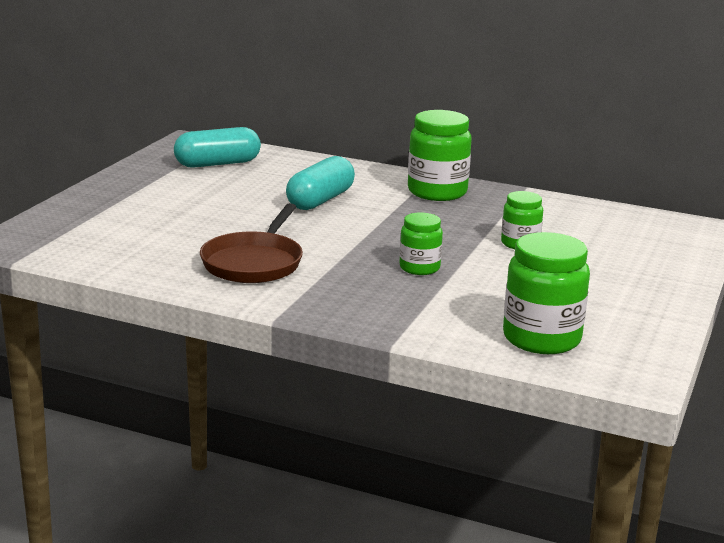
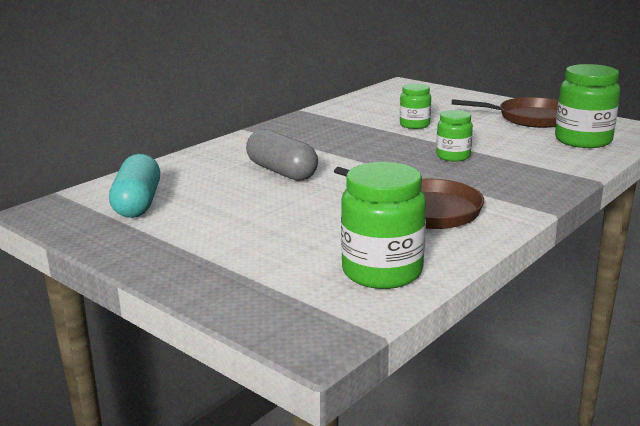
camera: 70 degrees left, 0 degrees up
(320, 200) = (282, 171): turquoise capsule -> grey capsule
(437, 192) = (292, 133): green jar -> green jar (382, 272)
(614, 307) = (530, 118): none -> brown pan

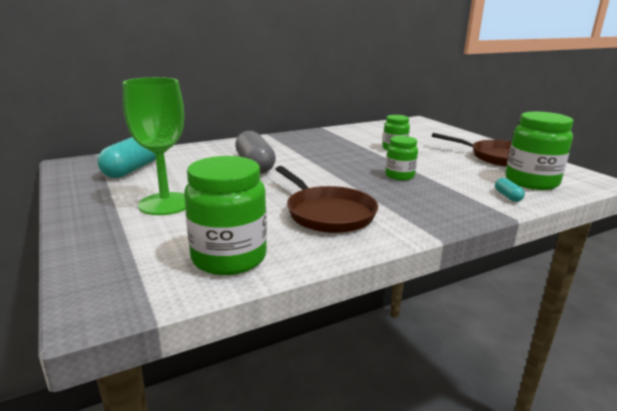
camera: 20 degrees right, 0 degrees up
(240, 234) = (165, 204): none -> green goblet
(574, 160) = (507, 196): none -> turquoise capsule

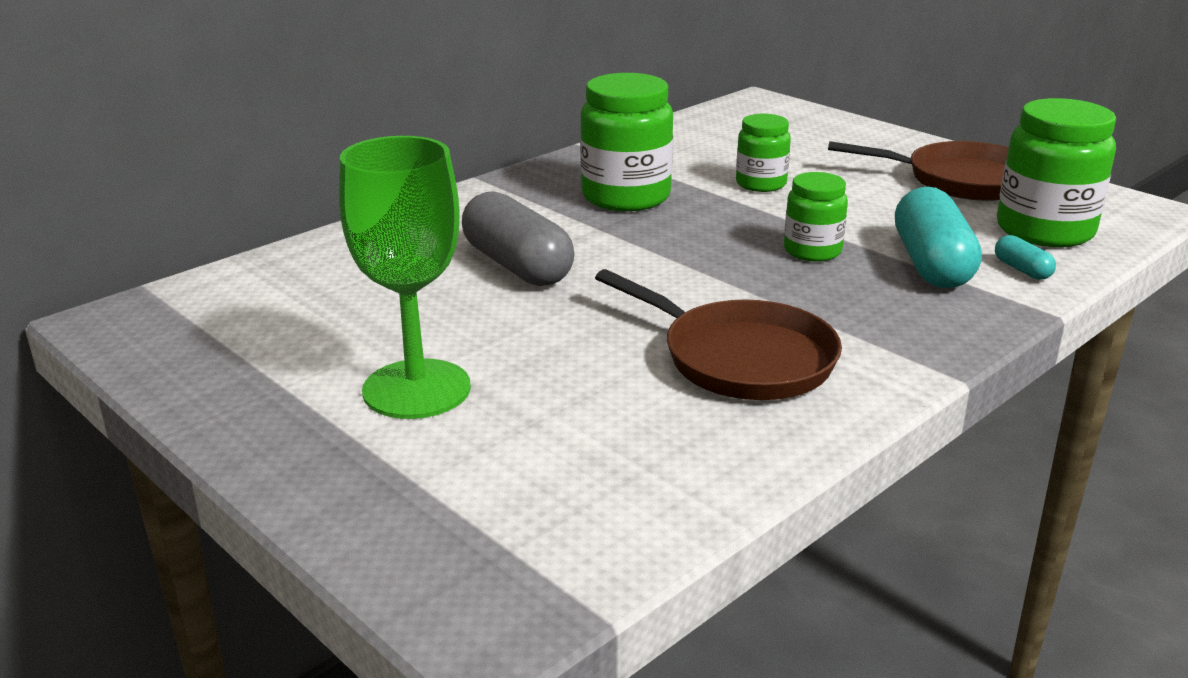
camera: 15 degrees left, 5 degrees up
(132, 169) = (267, 315): turquoise capsule -> turquoise capsule (932, 264)
(229, 258) = (637, 483): green jar -> green jar (626, 197)

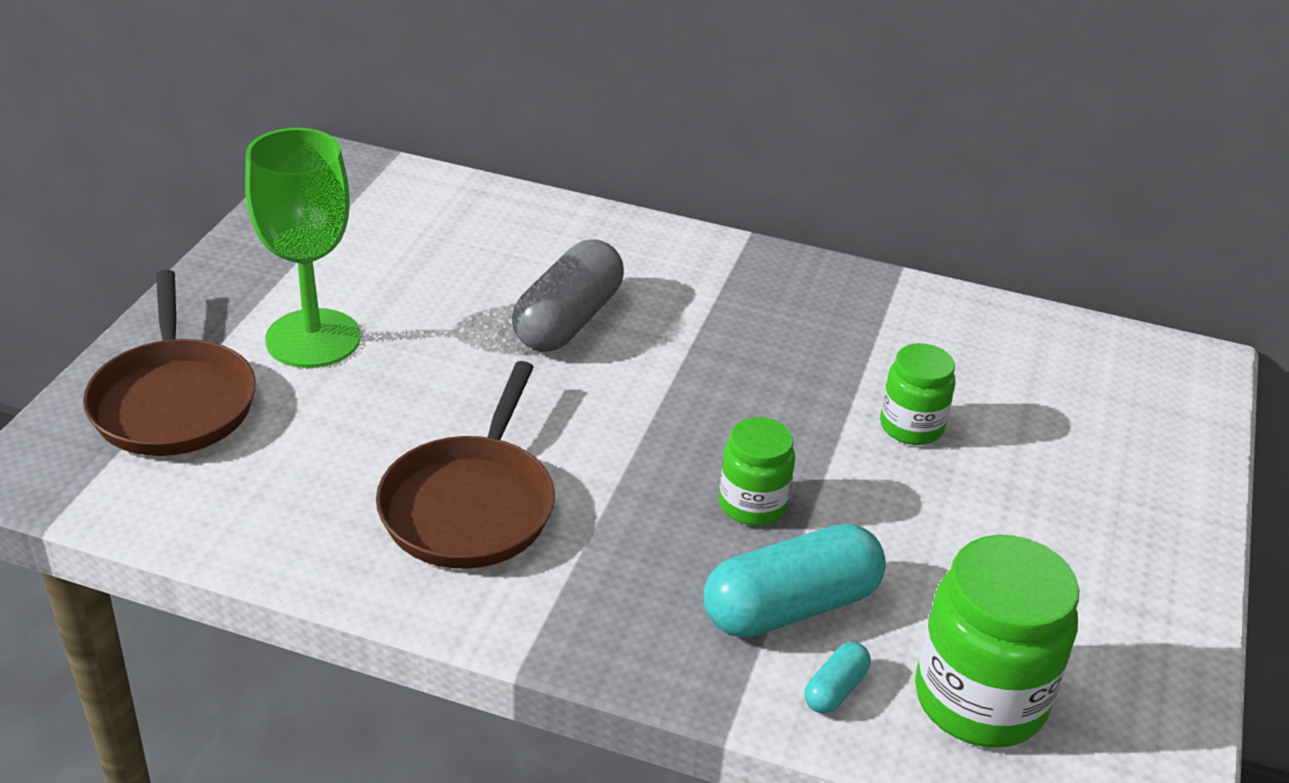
camera: 60 degrees right, 10 degrees up
(626, 197) = (785, 340): green jar -> none
(962, 180) = (1088, 598): brown pan -> brown pan (173, 401)

